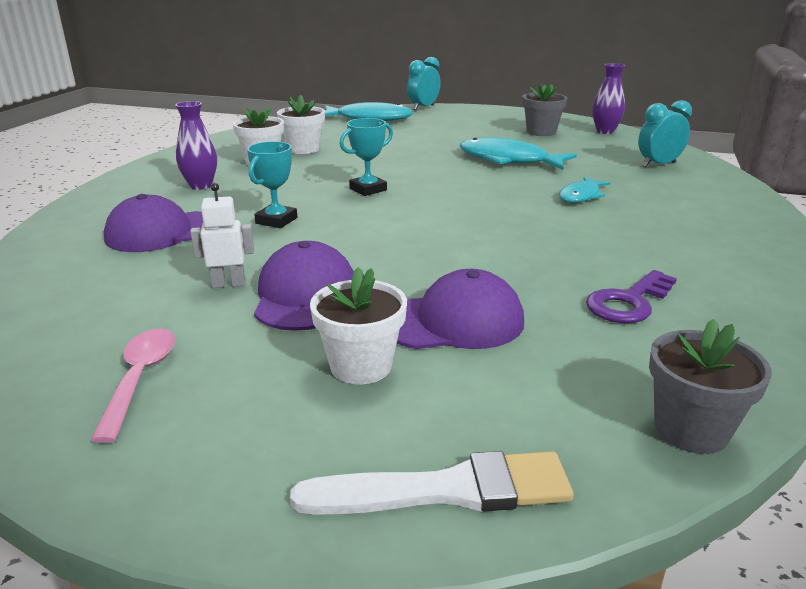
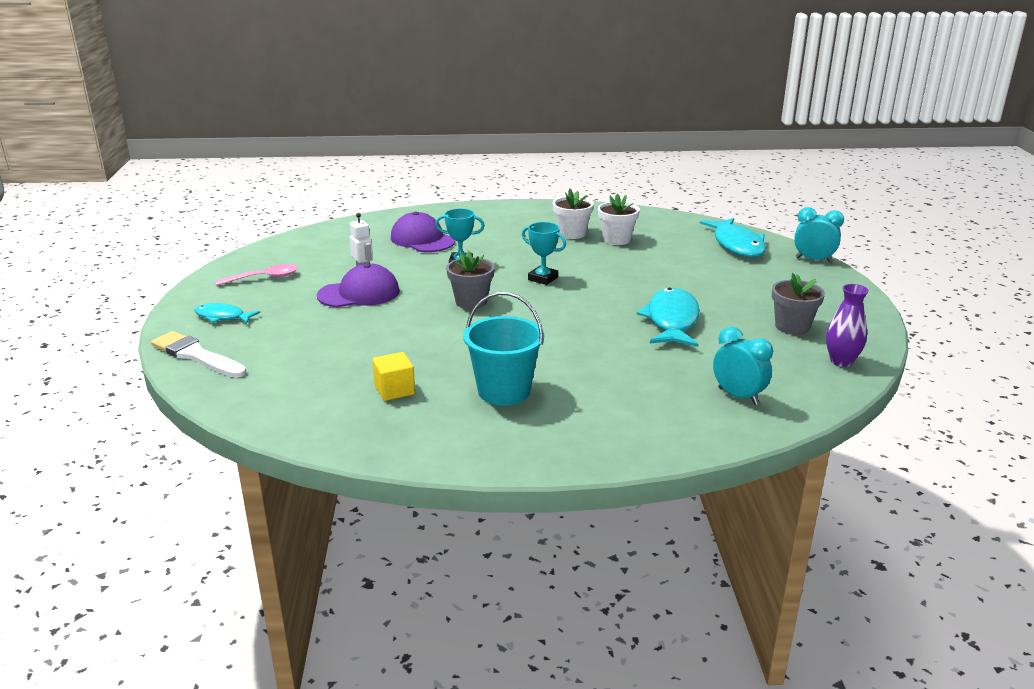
camera: 70 degrees right, 0 degrees up
(201, 186) = (505, 229): purple vase -> none
(361, 366) = (288, 321): white flower pot -> none
(446, 490) = (196, 355): white brush -> white brush turned 150 degrees clockwise
(453, 321) = (345, 337): purple cap -> none
(581, 196) = (599, 361): turquoise fish -> turquoise fish (222, 317)
(628, 302) = (394, 390): purple key -> yellow cube
(639, 243) = (504, 391): none -> turquoise bucket
(691, 429) = (251, 412): grey flower pot -> grey flower pot (471, 301)

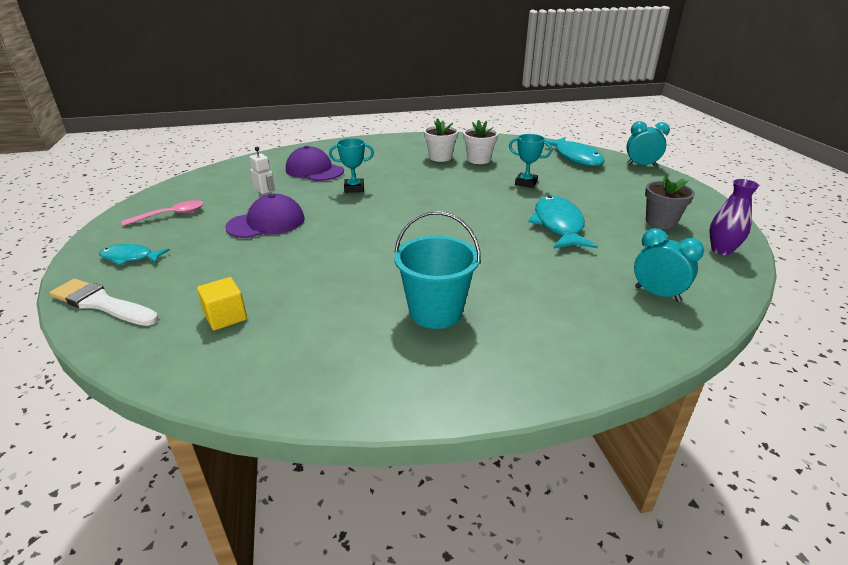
camera: 10 degrees left, 5 degrees up
(394, 390) = (323, 323): yellow cube -> yellow cube (226, 317)
(471, 301) = (374, 222): grey flower pot -> none
(543, 278) = (431, 196): turquoise trophy -> turquoise trophy (526, 183)

